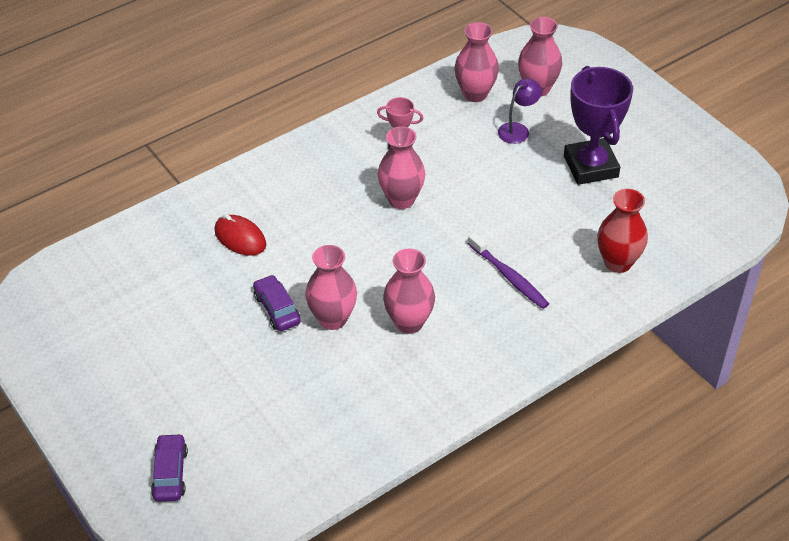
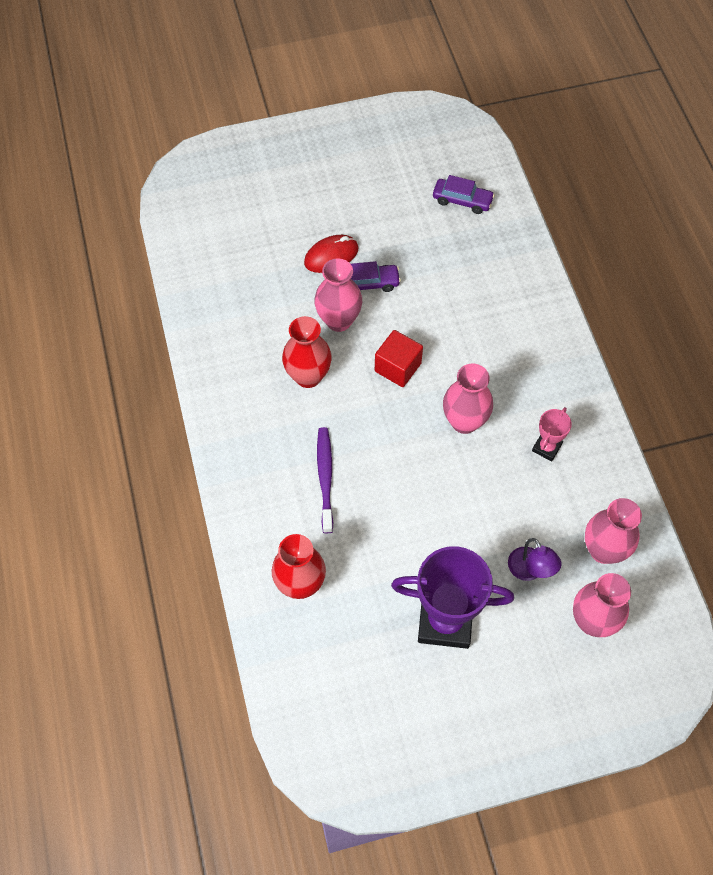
camera: 110 degrees right, 15 degrees up
(170, 473) = (237, 177): purple car -> purple car (462, 200)
(240, 238) = (465, 278): red mouse -> red mouse (331, 256)
(366, 259) = (397, 367): none -> red cube
(409, 322) = (308, 376): pink vase -> red vase
(509, 277) = (325, 478): purple toothbrush -> purple toothbrush turned 105 degrees clockwise

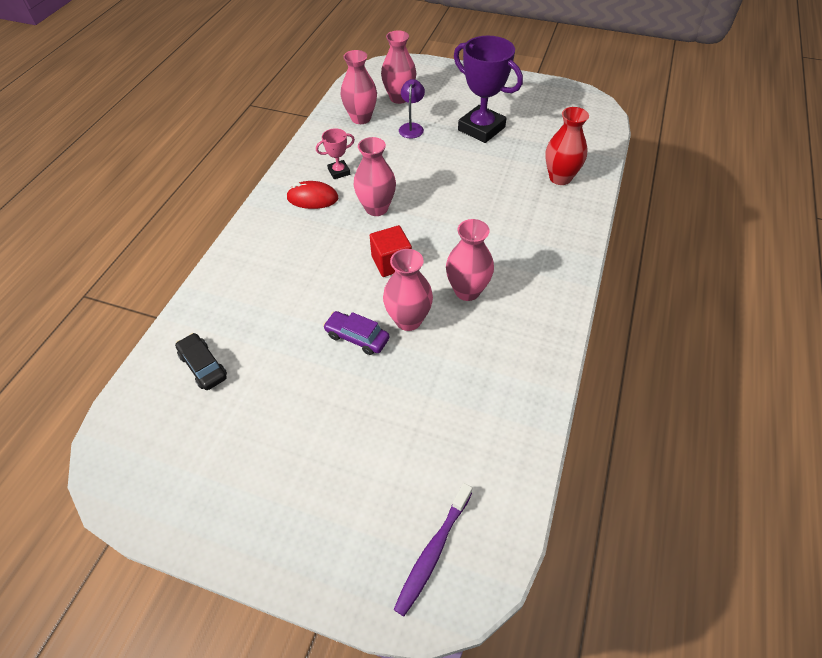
camera: 145 degrees left, 10 degrees down
(308, 376) = (467, 291): red vase -> pink vase
(325, 478) = (503, 222): purple toothbrush -> purple toothbrush (433, 552)
(331, 256) = (368, 381): red mouse -> red mouse (312, 198)
(462, 200) = (203, 366): purple car -> black car

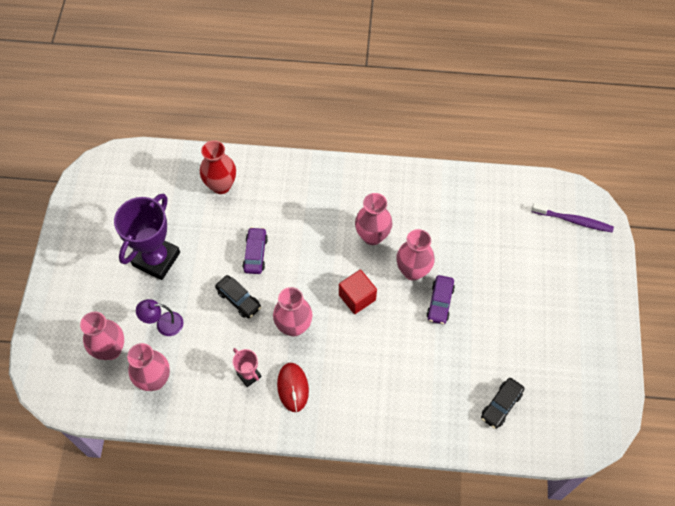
camera: 105 degrees left, 10 degrees up
(420, 174) = (238, 299): none -> black car
(469, 192) = (255, 254): none -> purple car

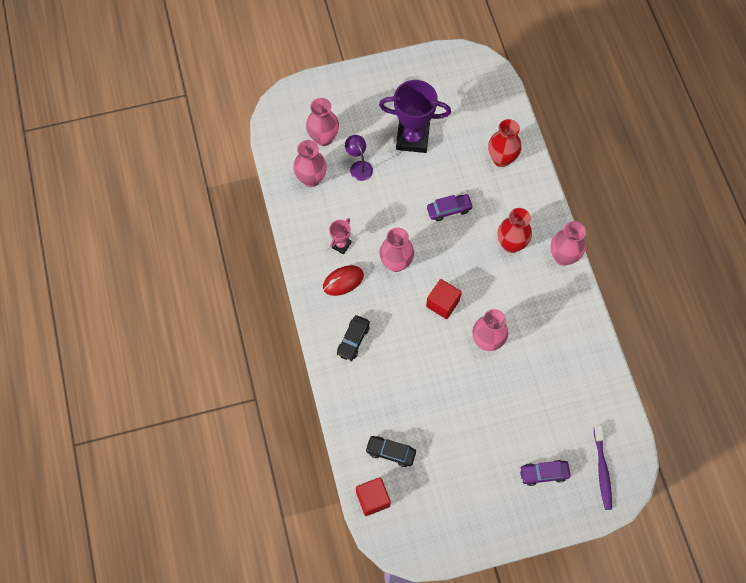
camera: 70 degrees right, 5 degrees up
(238, 299) = (402, 212): black car -> black car (353, 340)
(318, 211) = (511, 244): none -> red vase
(372, 236) = (506, 296): pink vase -> pink vase (563, 257)
(440, 302) = (466, 373): purple car -> purple car (543, 473)
(546, 440) = (373, 499): none -> red cube

